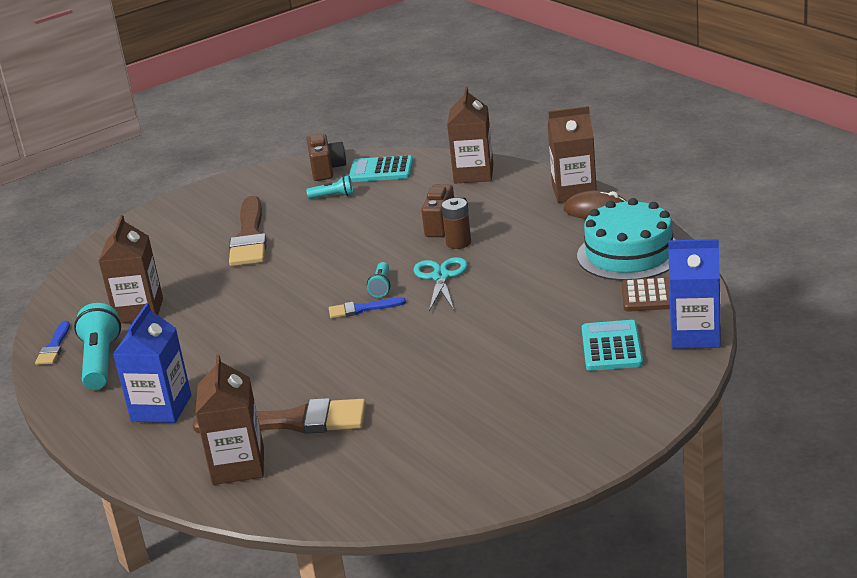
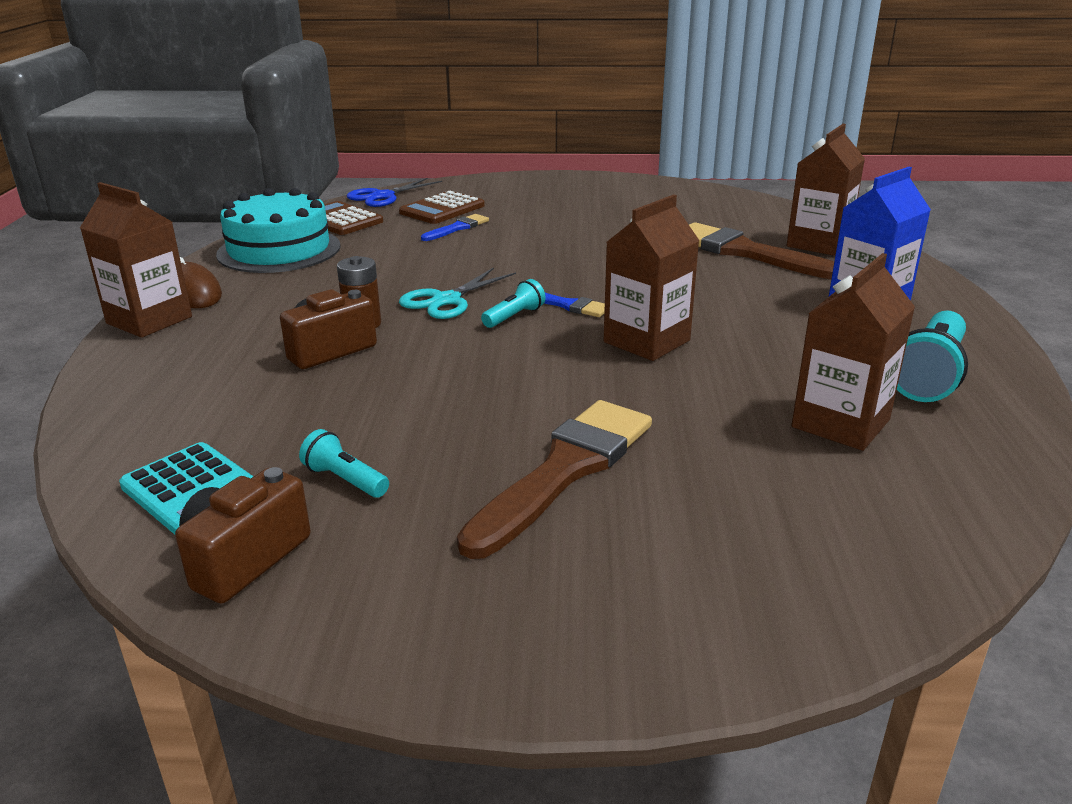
camera: 145 degrees left, 0 degrees up
(54, 347) = (1002, 426): blue brush -> blue brush (457, 228)
(473, 174) = (143, 404): brown carton -> brown carton (646, 341)
(611, 347) = (442, 209): turquoise calculator -> brown calculator
(695, 335) = (383, 196): blue carton -> blue scissors

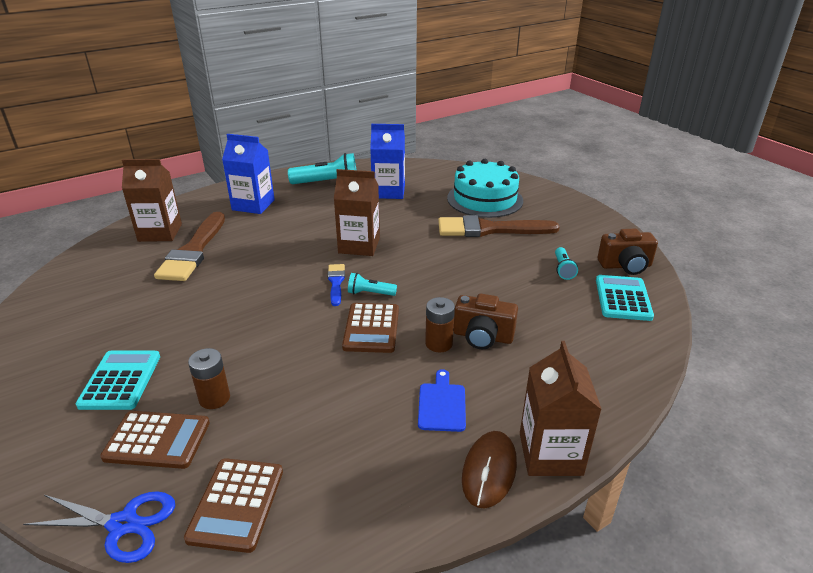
camera: 125 degrees left, 5 degrees up
(279, 250) = (356, 488): turquoise cake -> turquoise cake (485, 199)
(287, 298) = (442, 404): none -> blue cutting board
(446, 300) = (371, 328): turquoise scissors -> brown calculator
(457, 228) = (214, 398): blue brush -> brown battery
(534, 206) = (120, 380): none -> turquoise calculator
(840, 423) = (388, 192): brown carton -> blue carton

